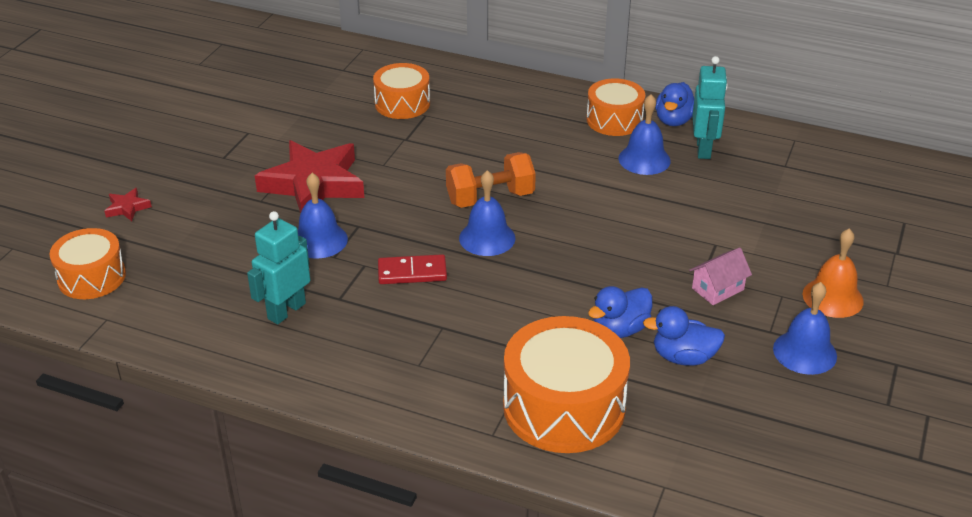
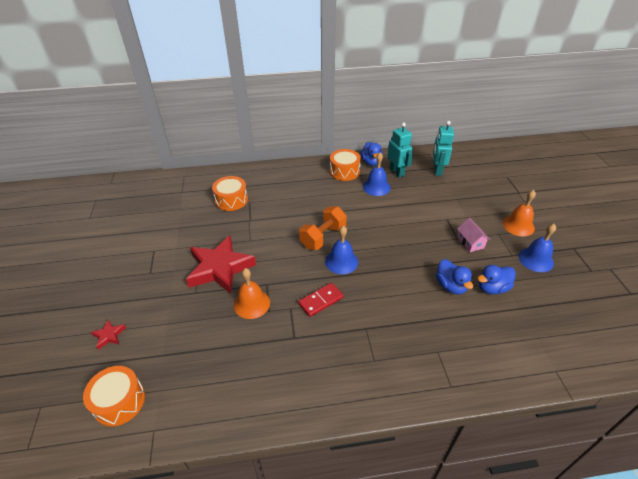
camera: 30 degrees left, 5 degrees up
(286, 311) = (270, 362): turquoise robot -> turquoise robot (437, 170)
(319, 240) = (252, 303): blue bell -> orange bell
(564, 407) = (468, 347): orange drum -> none
(620, 329) = (450, 286): blue duck -> blue duck turned 45 degrees counterclockwise
(717, 289) = (470, 242): pink house -> pink house turned 45 degrees counterclockwise

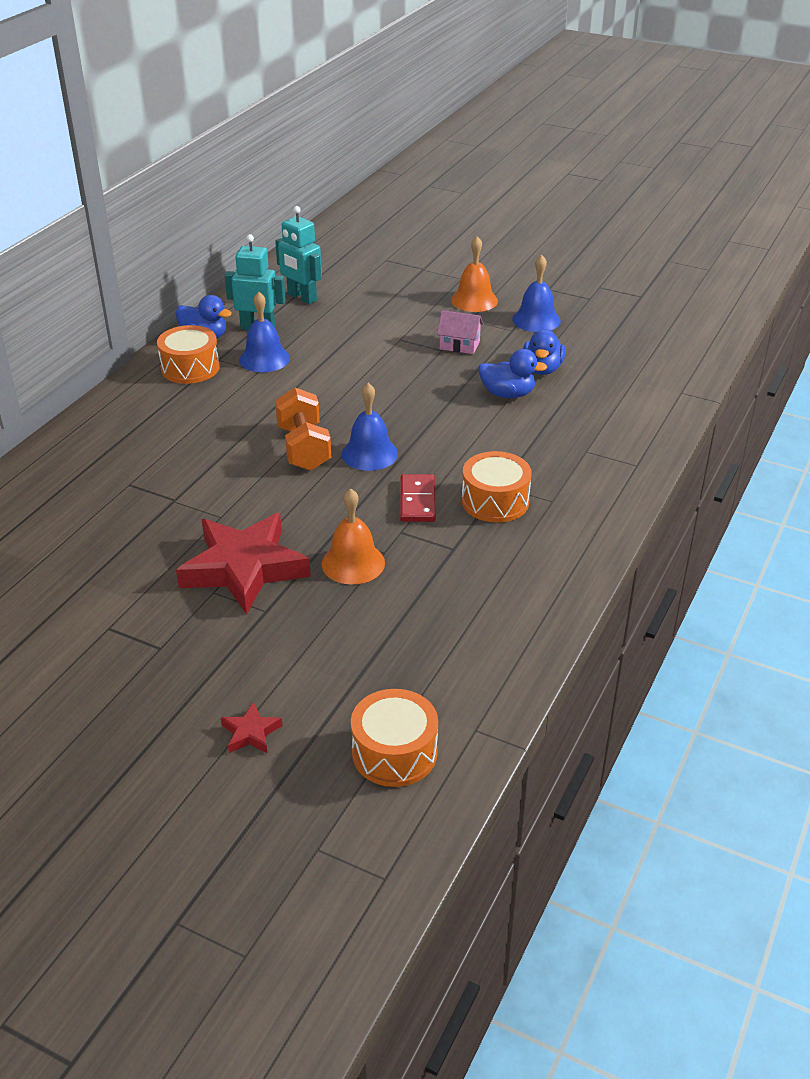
camera: 55 degrees left, 5 degrees down
(231, 200) = (97, 500): orange drum -> orange drum (495, 501)

